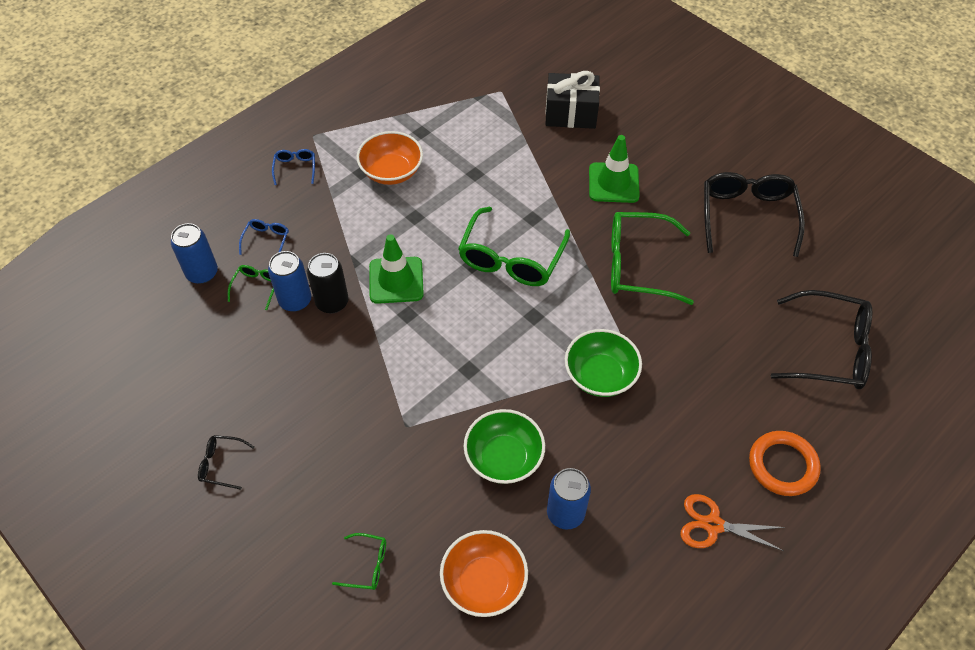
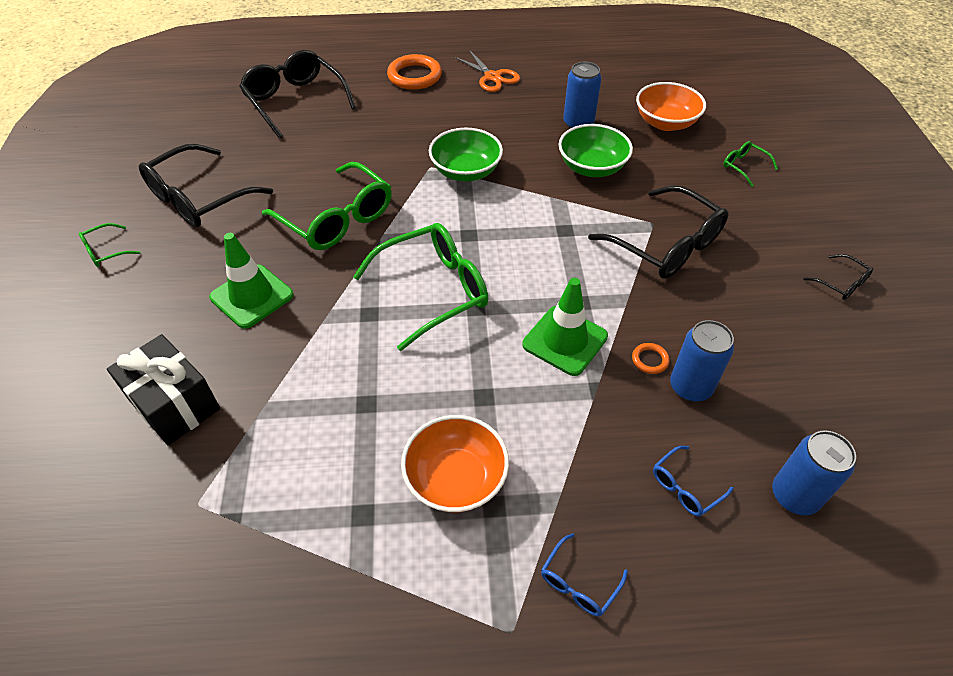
camera: 140 degrees left, 5 degrees down
(256, 287) = (729, 431): green glasses -> green glasses (106, 251)
(332, 302) = (650, 360): black can -> orange ring
(380, 409) = (666, 245): none -> black glasses

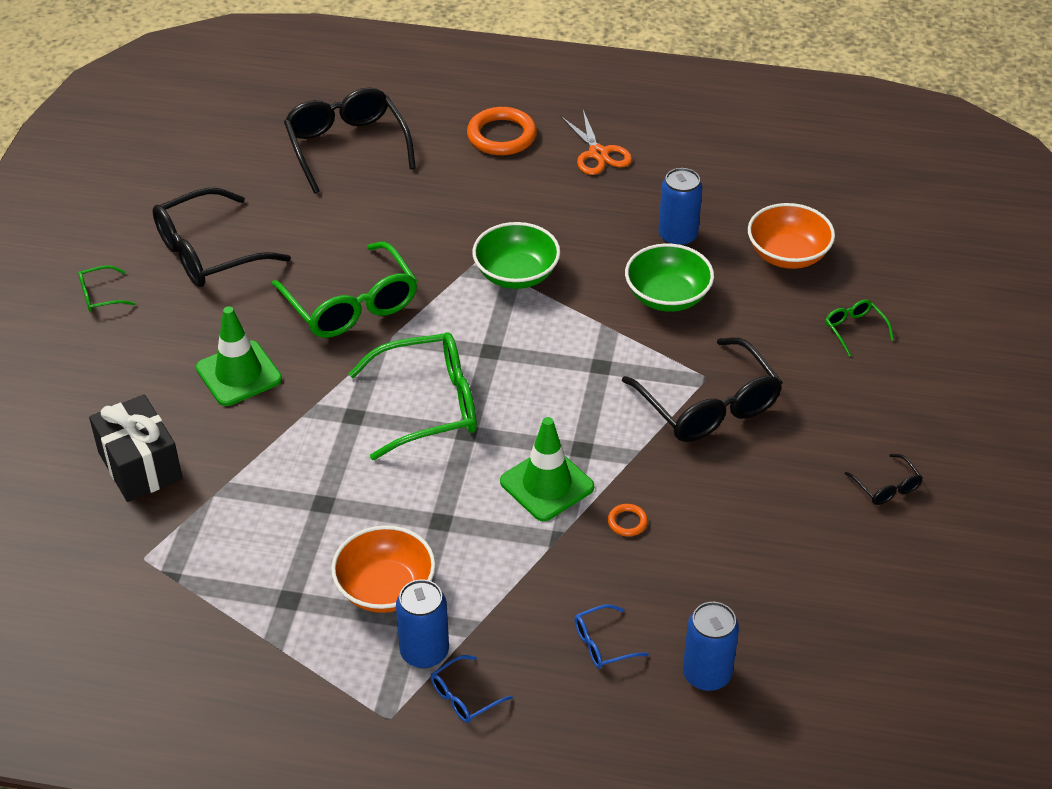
camera: 15 degrees right, 5 degrees down
(690, 387) = (656, 556): blue can -> blue can (424, 652)

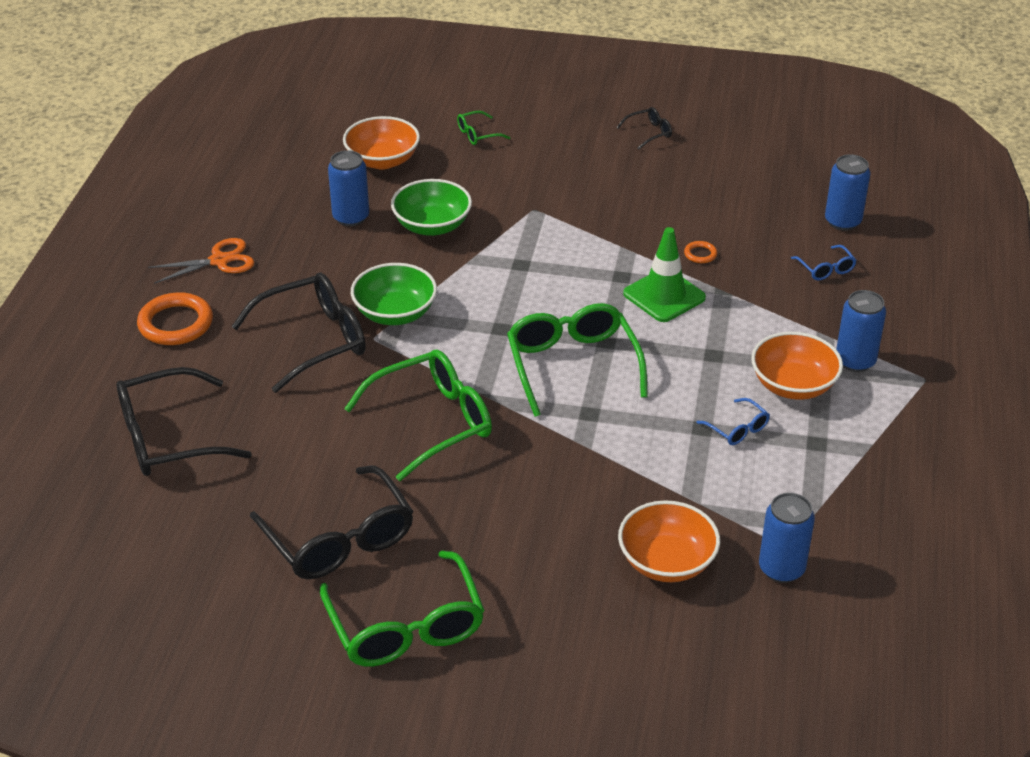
camera: 90 degrees left, 5 degrees down
(100, 296) = (406, 627): green glasses -> green glasses, size x2.19
(114, 551) = (781, 568): none -> blue can
(140, 465) = (666, 562): black gift -> orange bowl
(239, 374) = (533, 498): green traffic cone -> none
(464, 697) = (893, 339): blue glasses -> blue glasses (737, 429)
(709, 406) = (567, 209): black glasses -> black glasses (314, 340)

